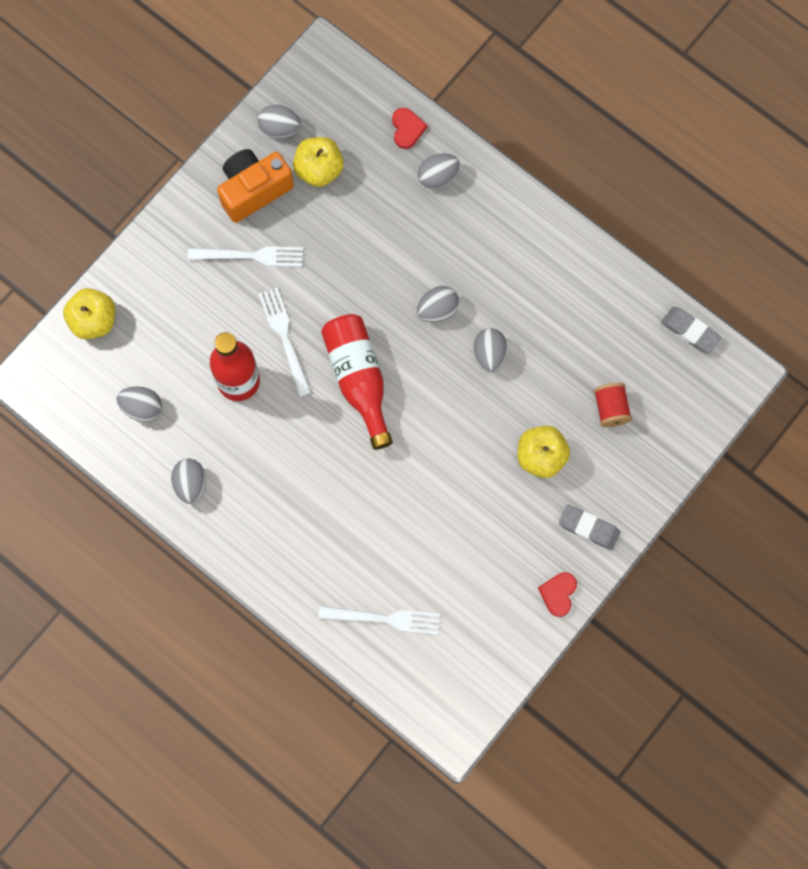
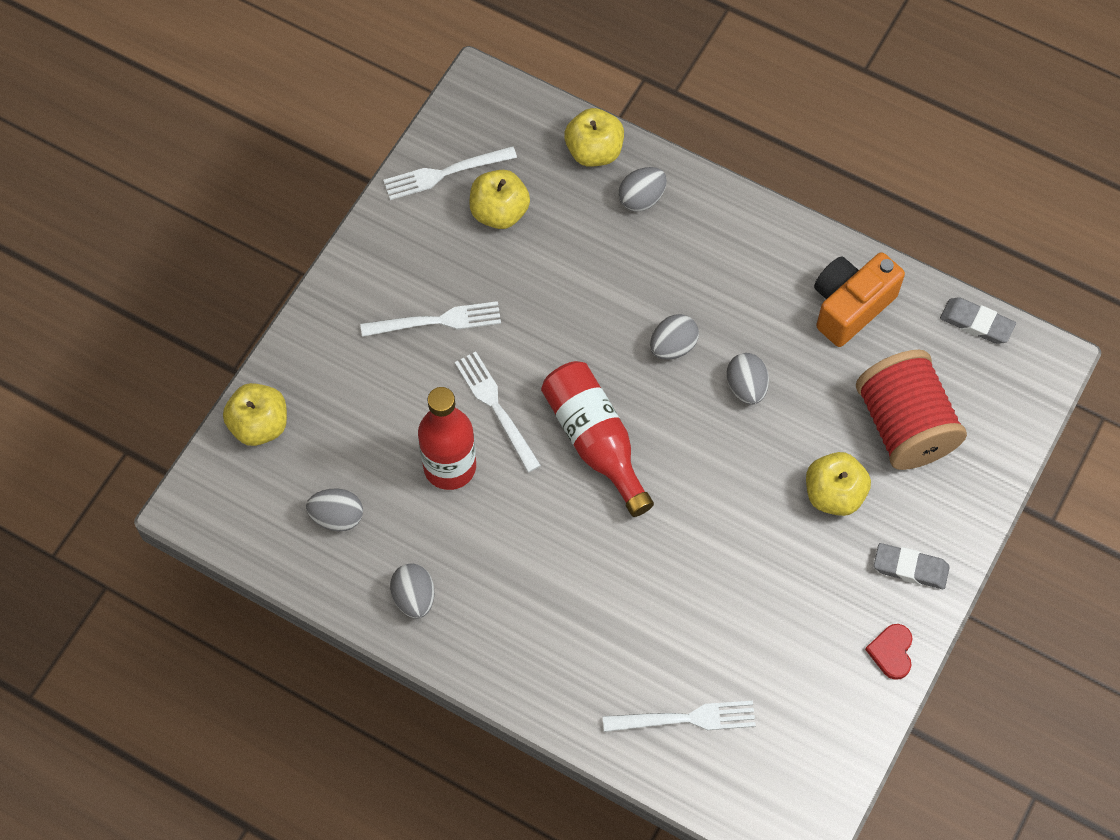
camera: 10 degrees left, 10 degrees down
(254, 190) = (426, 247): orange camera -> orange camera (850, 307)
(280, 128) = (443, 174): grey egg -> white fork
(407, 129) = (594, 151): red heart -> yellow apple
(611, 408) = (904, 425): red spool -> red spool, size x2.06

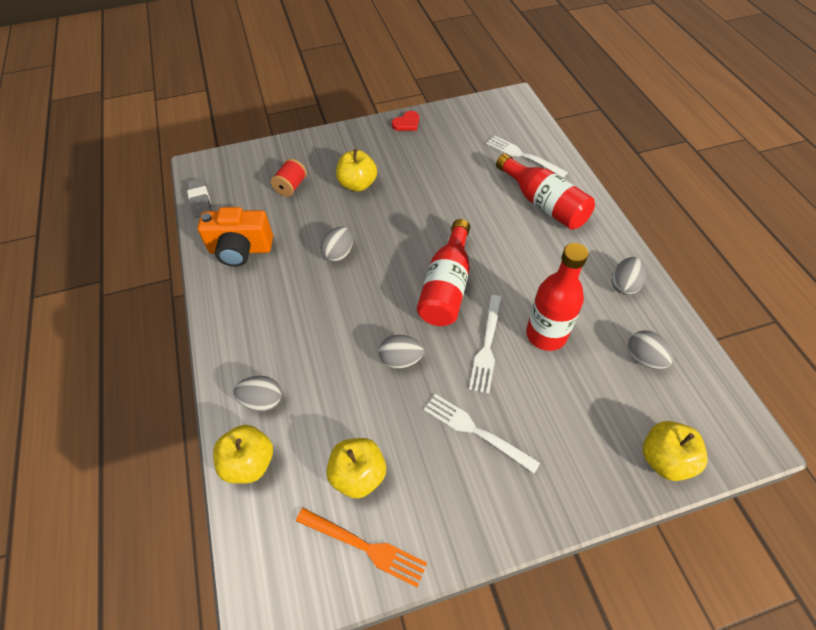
camera: 135 degrees left, 10 degrees down
(443, 174) = (366, 547): white fork -> orange fork
(590, 650) = (544, 204): none -> red bottle
(673, 346) = (350, 300): grey egg -> grey egg (401, 359)
(904, 425) = (291, 187): red spool -> red spool, size x0.49
(910, 568) = (362, 141): grey eraser -> none

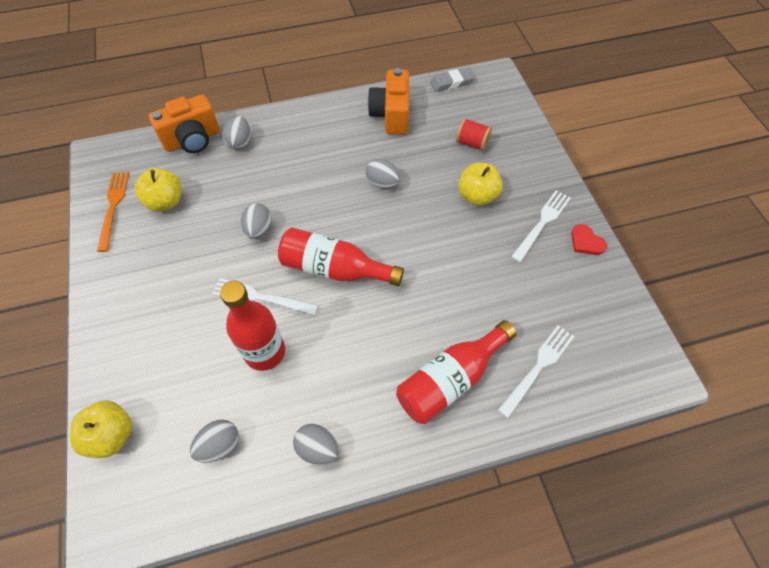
camera: 90 degrees right, 5 degrees up
(249, 463) = (192, 139): yellow apple -> orange camera
(366, 547) = (113, 206): orange fork -> orange fork turned 150 degrees clockwise
(475, 430) = (180, 280): white fork -> white fork (542, 223)

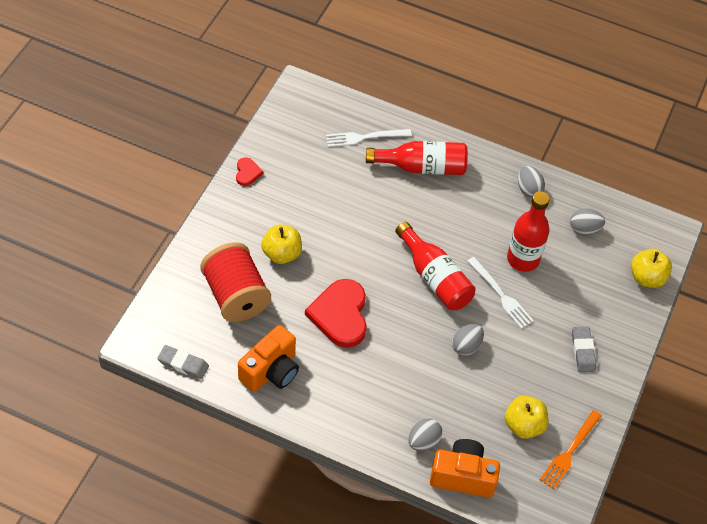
camera: 145 degrees left, 5 degrees down
(145, 299) = (583, 351): none -> grey eraser
(383, 183) = (340, 315): grey egg -> red heart
(471, 143) = (236, 296): red spool -> red spool, size x2.06
(542, 223) = (260, 204): white fork -> none

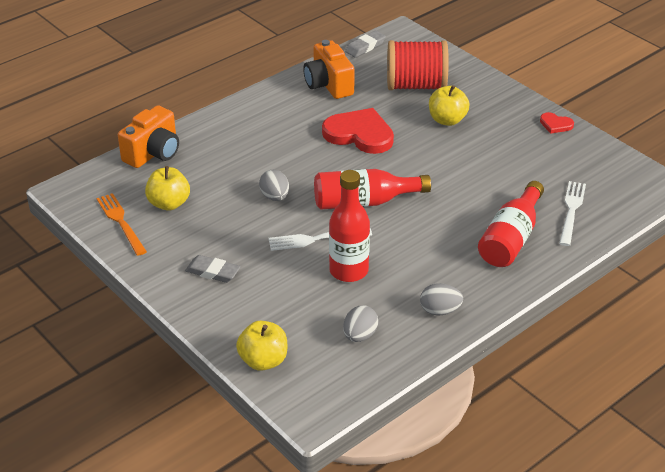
camera: 120 degrees right, 15 degrees down
(423, 441) = (202, 142): grey egg -> none

